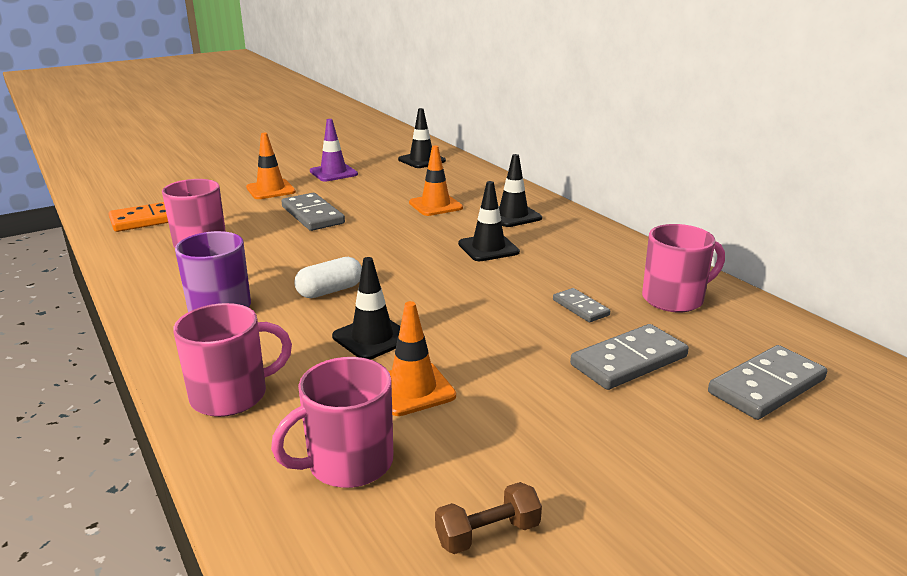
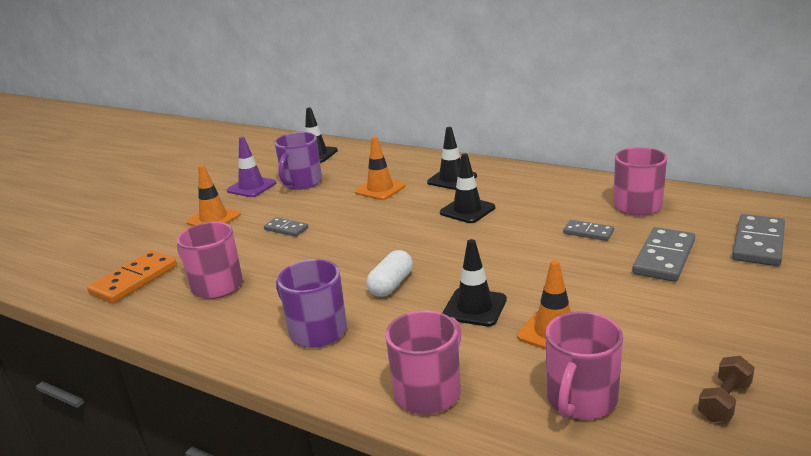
camera: 25 degrees left, 0 degrees up
(313, 215) = (286, 229): grey domino -> grey domino, size x0.57
(377, 181) = (301, 183): none -> purple mug

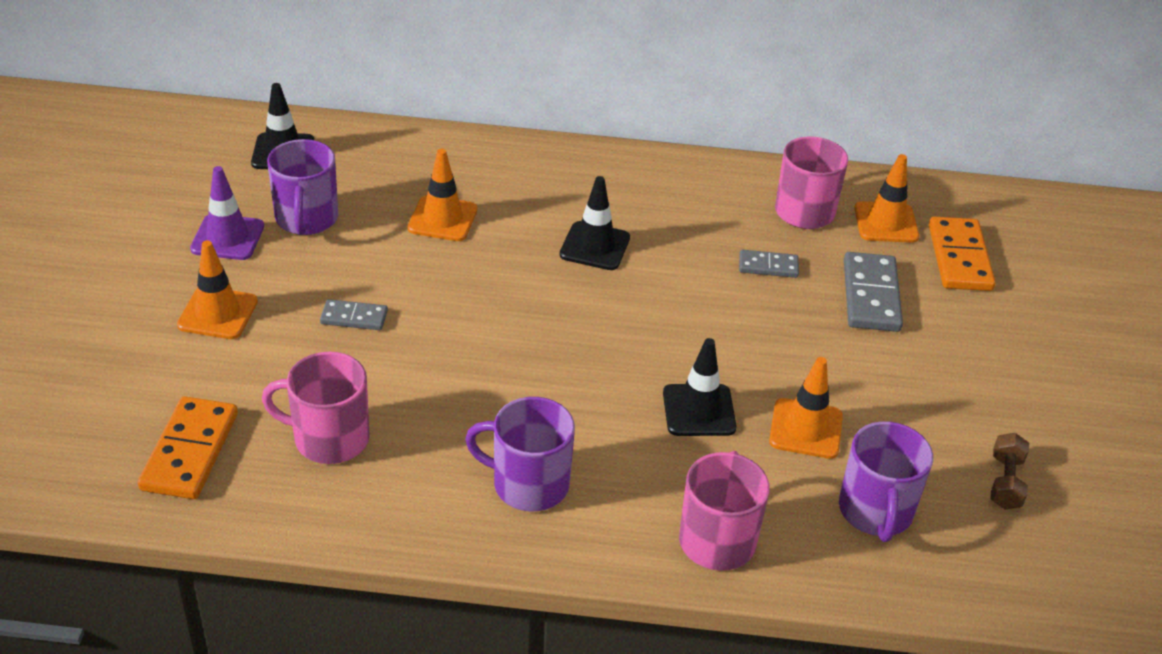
camera: 30 degrees left, 15 degrees up
(391, 285) = (574, 393): white capsule -> none
(452, 179) = (537, 187): black traffic cone -> none
(580, 399) = (875, 511): pink mug -> purple mug
(702, 217) = (886, 223): none -> orange traffic cone
(758, 243) = (960, 258): grey domino -> orange domino

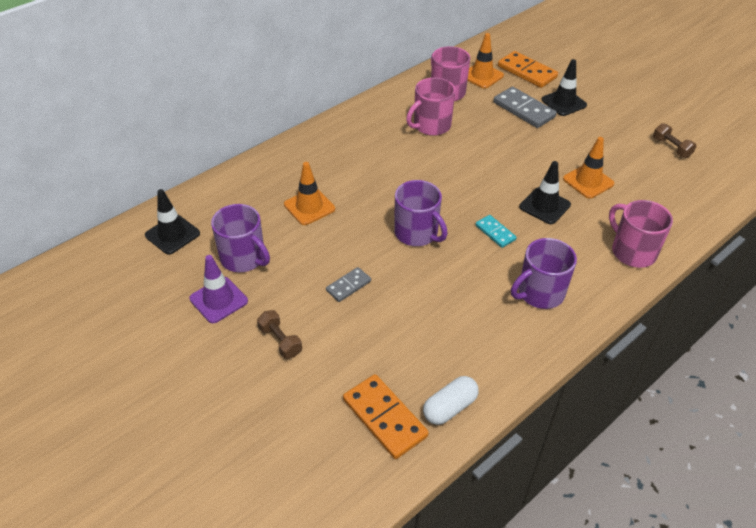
camera: 45 degrees left, 5 degrees up
(218, 313) = (280, 341): orange traffic cone -> brown dumbbell
(256, 497) = (450, 407): none -> white capsule
(329, 438) = (433, 350): pink mug -> pink mug (431, 125)
(589, 390) = (495, 232): none -> turquoise domino
(595, 246) = (394, 168): black traffic cone -> black traffic cone (563, 102)
(768, 266) = (471, 125): grey domino -> none
(875, 511) = (656, 194): purple mug -> purple mug (417, 233)

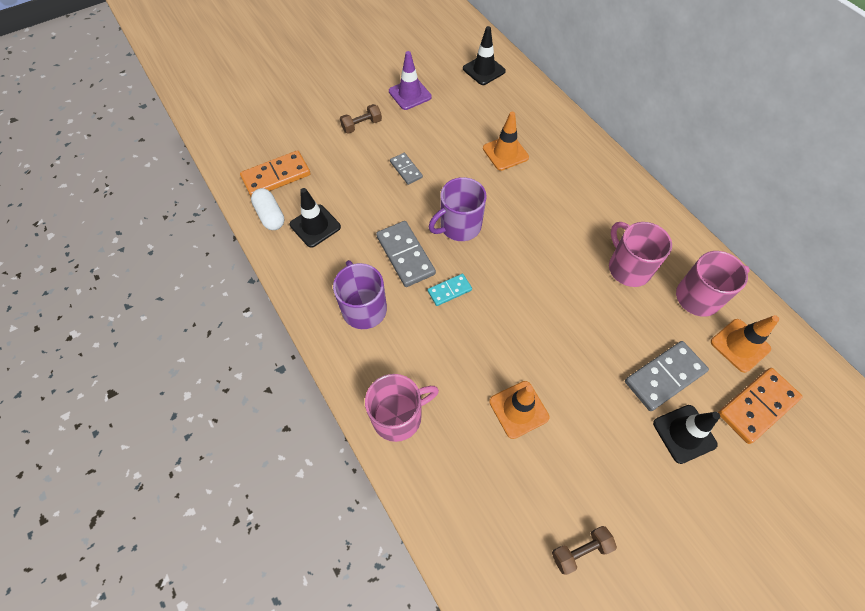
camera: 100 degrees right, 15 degrees up
(243, 258) = (450, 109): purple mug -> none
(466, 270) = (405, 255): none -> grey domino
(544, 206) = (482, 348): black traffic cone -> black traffic cone (315, 226)

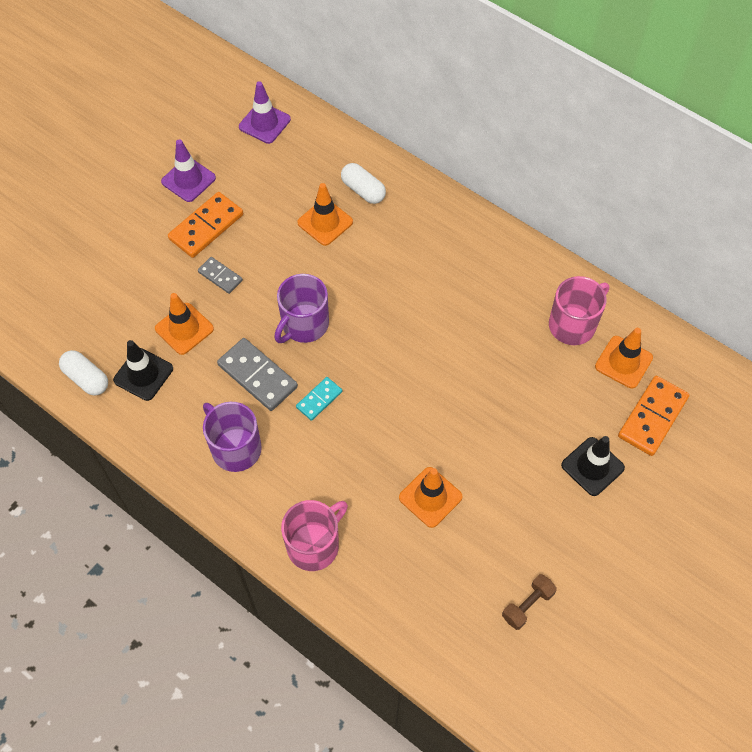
camera: 20 degrees left, 0 degrees up
(276, 176) = (72, 330): orange domino -> orange domino (206, 227)
(361, 201) = (184, 329): none -> orange traffic cone
(362, 125) = (147, 236): brown dumbbell -> none
(484, 70) = (264, 123): black traffic cone -> purple traffic cone
(545, 137) = (363, 190): none -> white capsule
(628, 268) = (495, 315): pink mug -> none
(664, 377) = (560, 417): grey domino -> none

